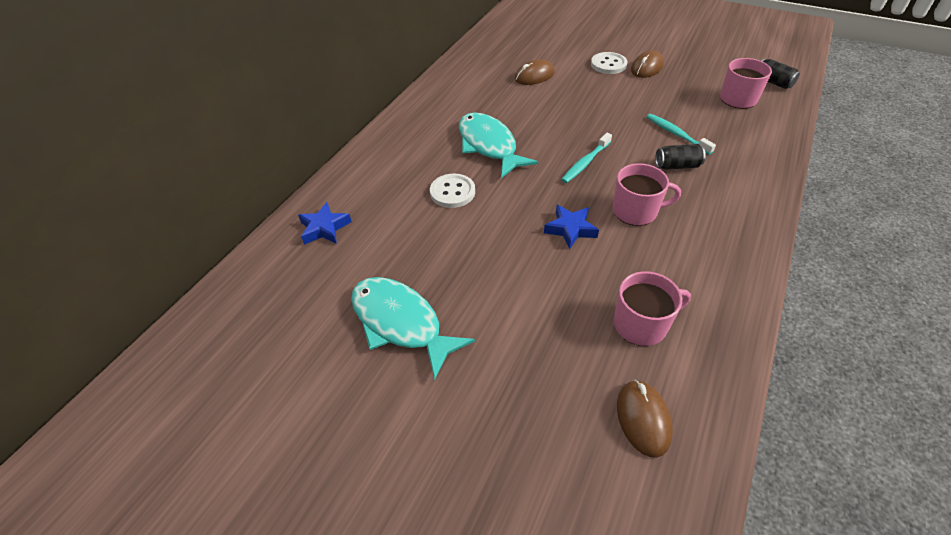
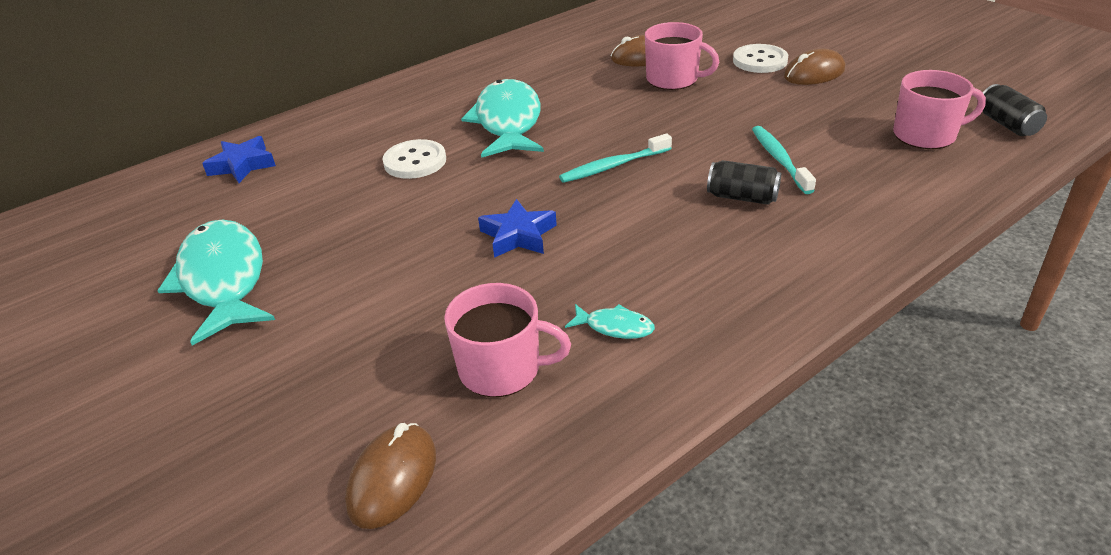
camera: 25 degrees right, 10 degrees down
(636, 211) = (627, 236): pink mug -> pink mug (673, 79)
(680, 274) = (615, 327): none -> turquoise fish

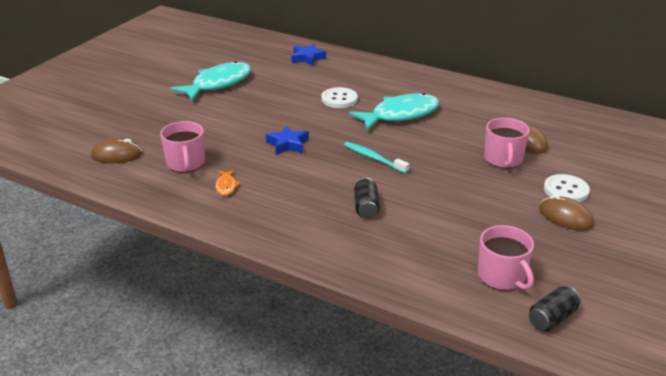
camera: 65 degrees right, 5 degrees down
(615, 327) = (226, 186): turquoise fish -> orange fish
(779, 160) = (421, 216): turquoise toothbrush -> none

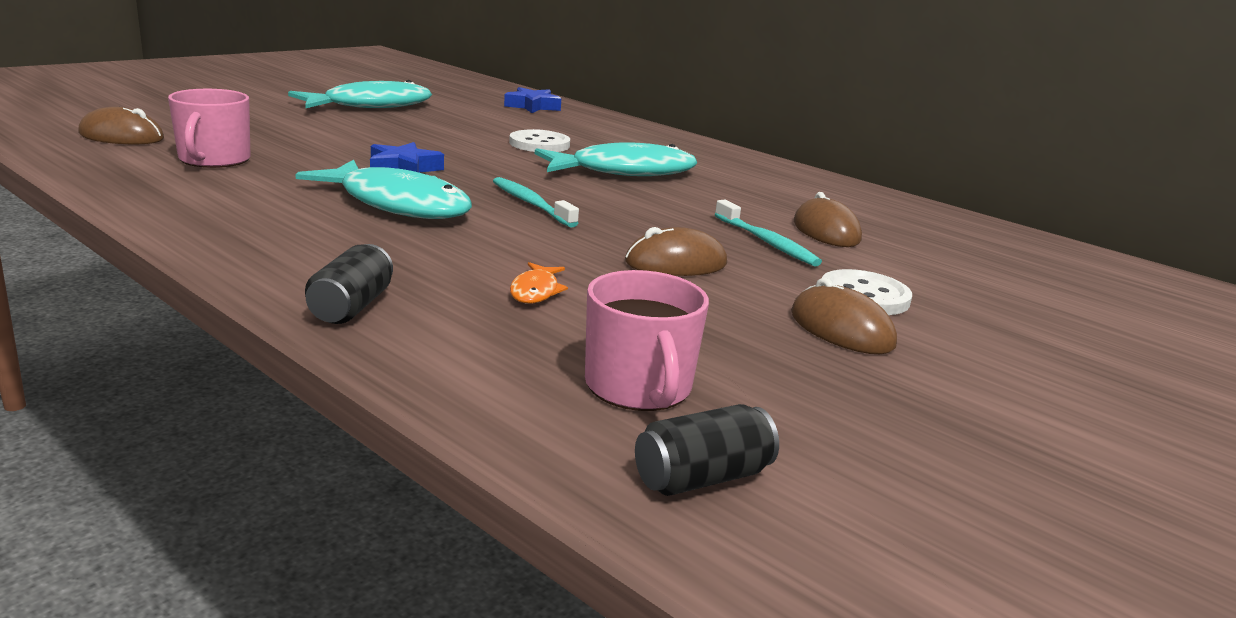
camera: 10 degrees right, 10 degrees down
(226, 186) = (243, 190): orange fish -> orange fish (535, 291)
(311, 177) = (398, 204): none -> turquoise fish
(366, 207) = (456, 251): black can -> black can (351, 307)
(471, 188) = (675, 263): none -> brown mouse
(503, 159) = (766, 242): pink mug -> turquoise toothbrush

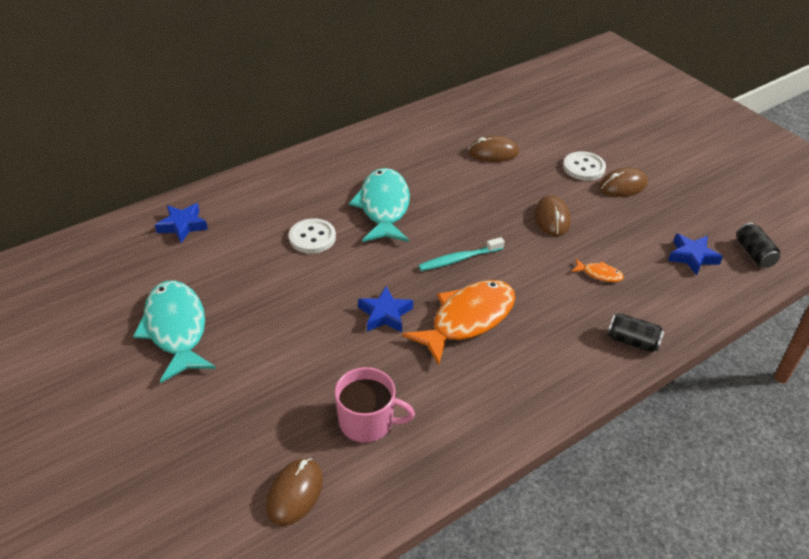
camera: 75 degrees left, 20 degrees up
(398, 204) = (468, 319): turquoise fish -> orange fish
(639, 387) = (692, 257): pink mug -> blue star
(766, 242) = (514, 179): turquoise toothbrush -> none

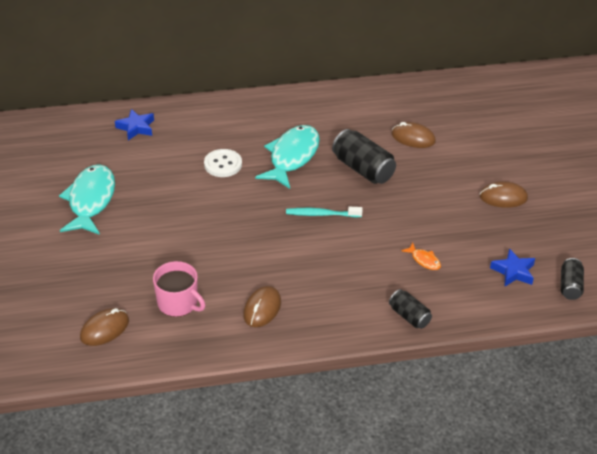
camera: 25 degrees right, 0 degrees up
(385, 314) = (238, 236): blue star -> none
(467, 198) = (363, 169): none -> black can
(468, 319) = (296, 260): orange fish -> none
(552, 218) = (420, 206): brown mouse -> brown mouse (262, 309)
(583, 167) = (481, 172): white button -> none

